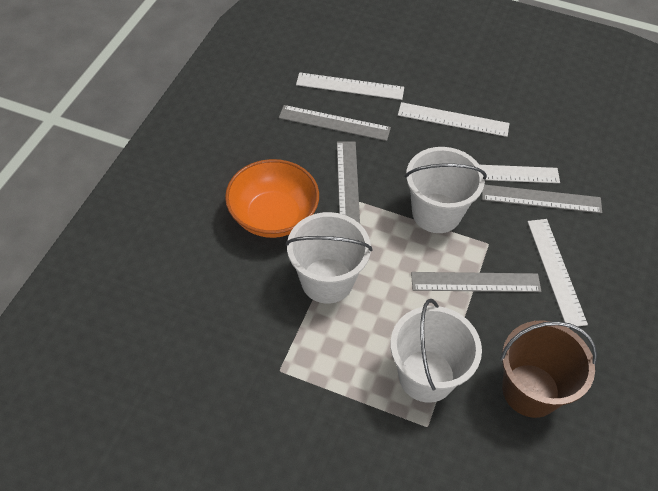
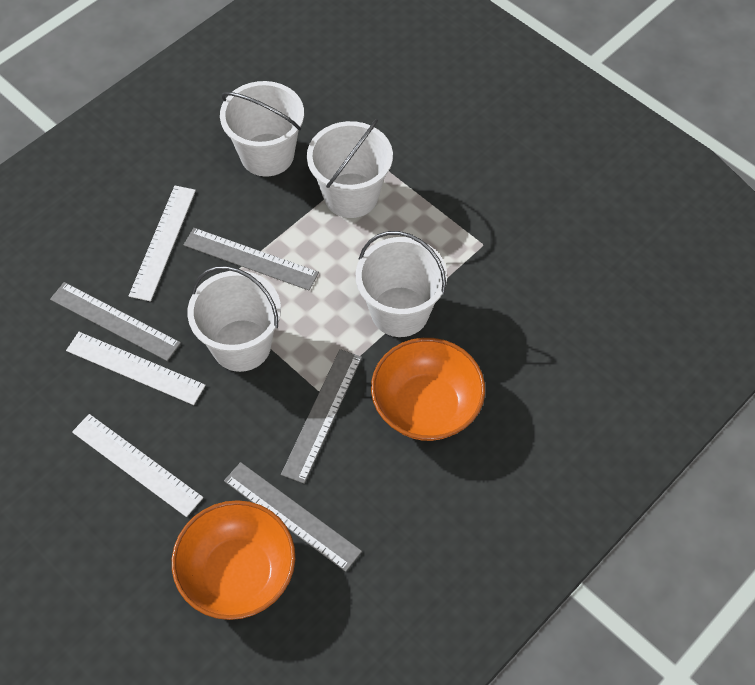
camera: 155 degrees left, 5 degrees up
(350, 86) = (238, 573): white ruler -> orange bowl
(530, 390) = (267, 155): brown bucket -> white bucket

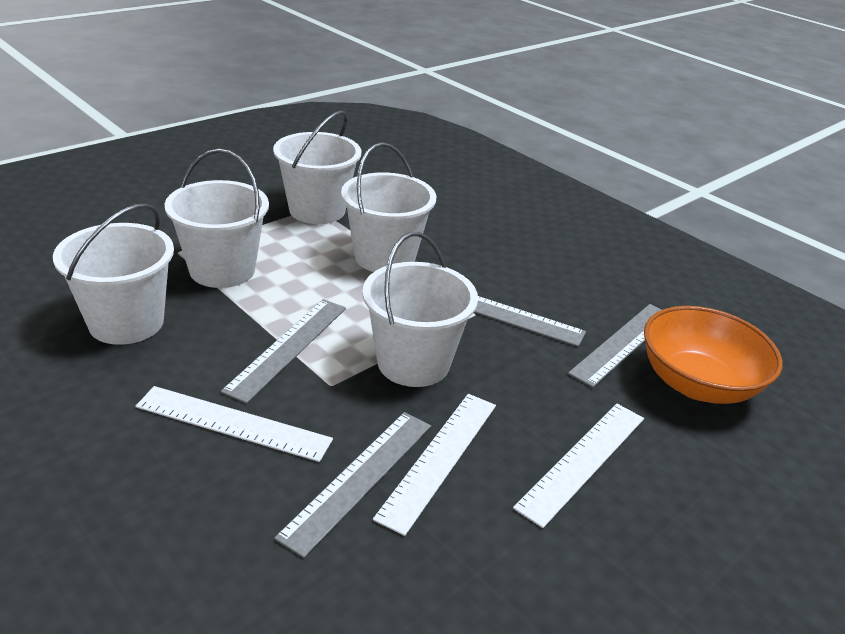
camera: 90 degrees left, 25 degrees down
(426, 406) = (493, 255): orange bowl -> none
(476, 246) = (317, 210): none -> white bucket

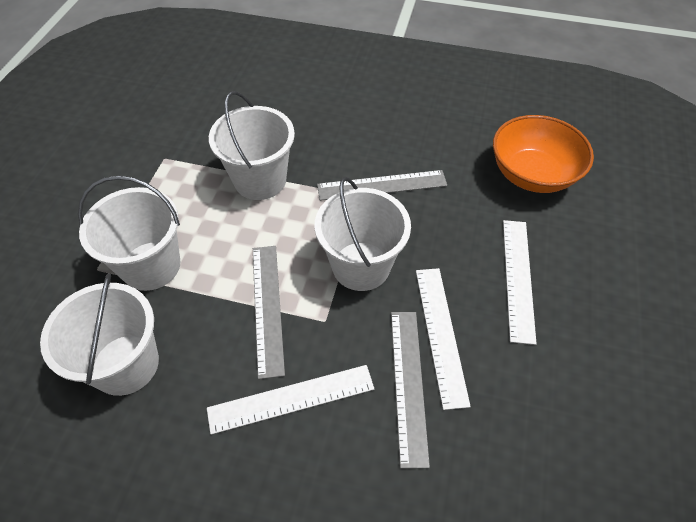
camera: 30 degrees left, 20 degrees up
(317, 210) = (168, 161): white bucket -> none
(623, 343) = (469, 166): grey ruler -> none

